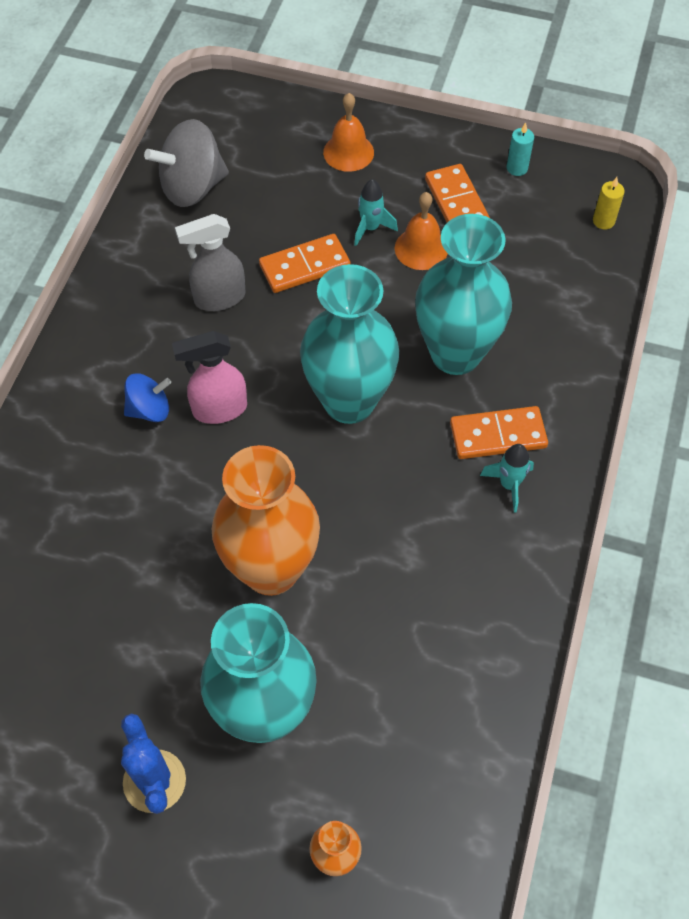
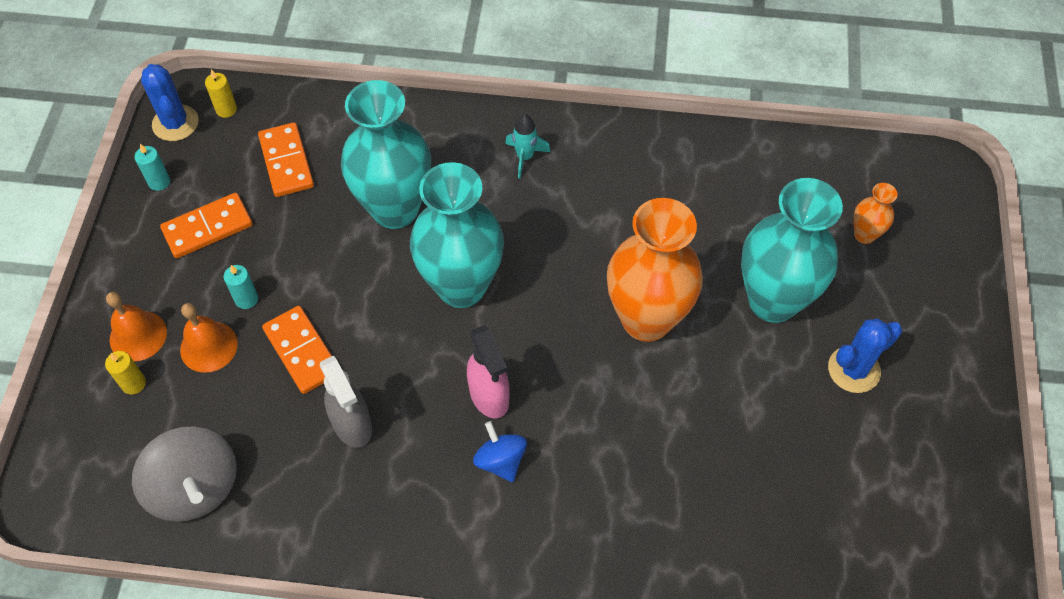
camera: 100 degrees left, 0 degrees up
(301, 149) = (133, 383): none -> yellow candle
(370, 228) = (246, 299): turquoise rocket -> turquoise candle
(421, 248) = (270, 251): orange bell -> orange bell (208, 346)
(498, 435) = (477, 169): orange domino -> orange domino (286, 162)
(589, 181) = (175, 123): none -> blue cactus

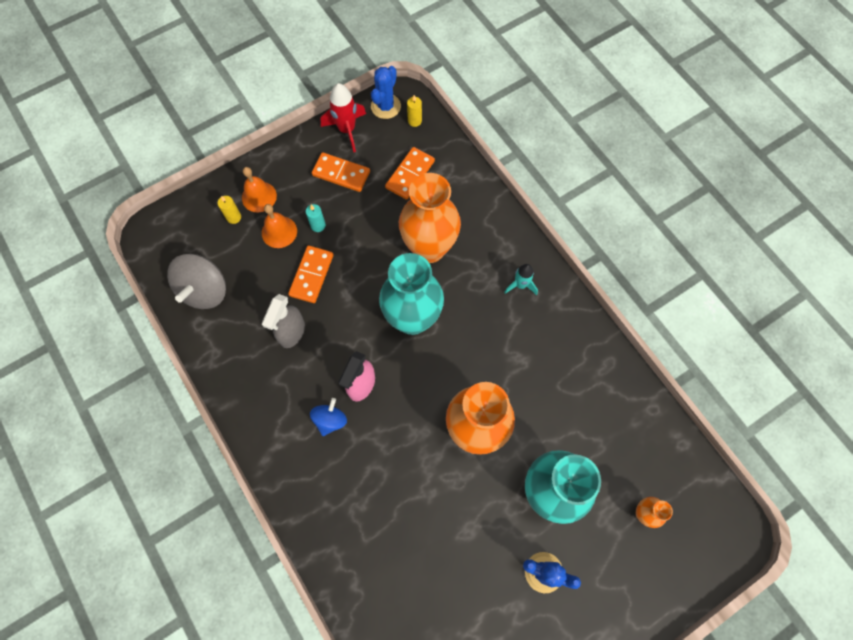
camera: 50 degrees right, 10 degrees up
(159, 182) = (347, 130): turquoise candle -> red rocket
(395, 209) = (429, 248): turquoise vase -> orange vase

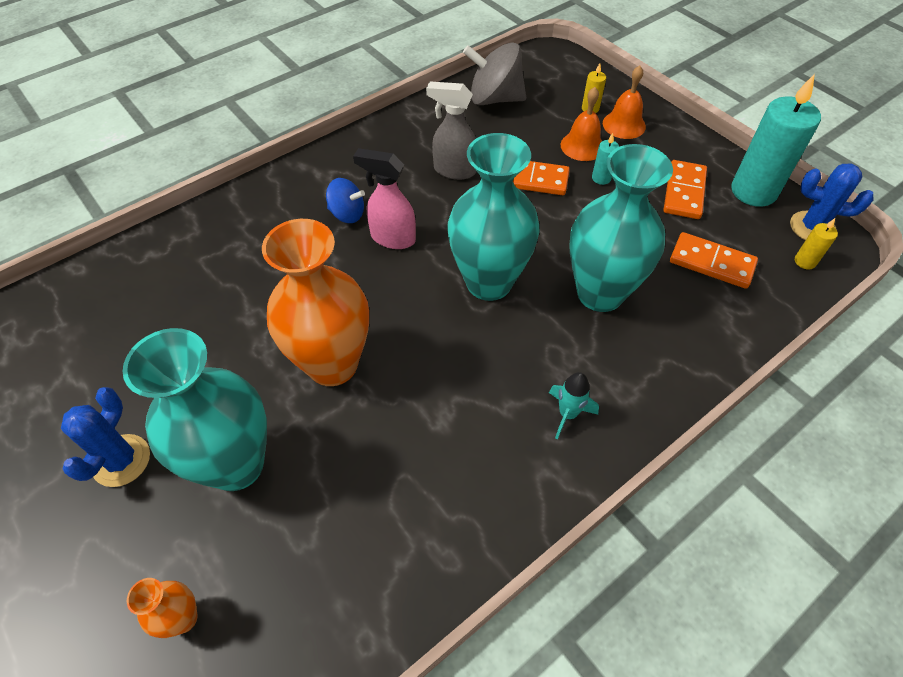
camera: 85 degrees right, 15 degrees down
(347, 130) = (753, 191): red rocket -> turquoise candle
(429, 248) = (600, 293): orange vase -> turquoise vase

